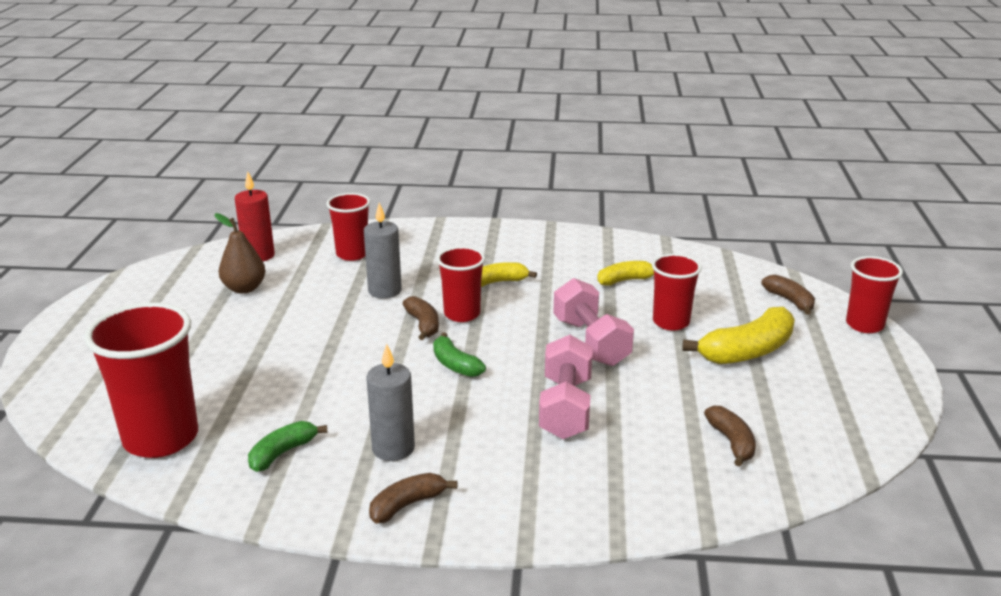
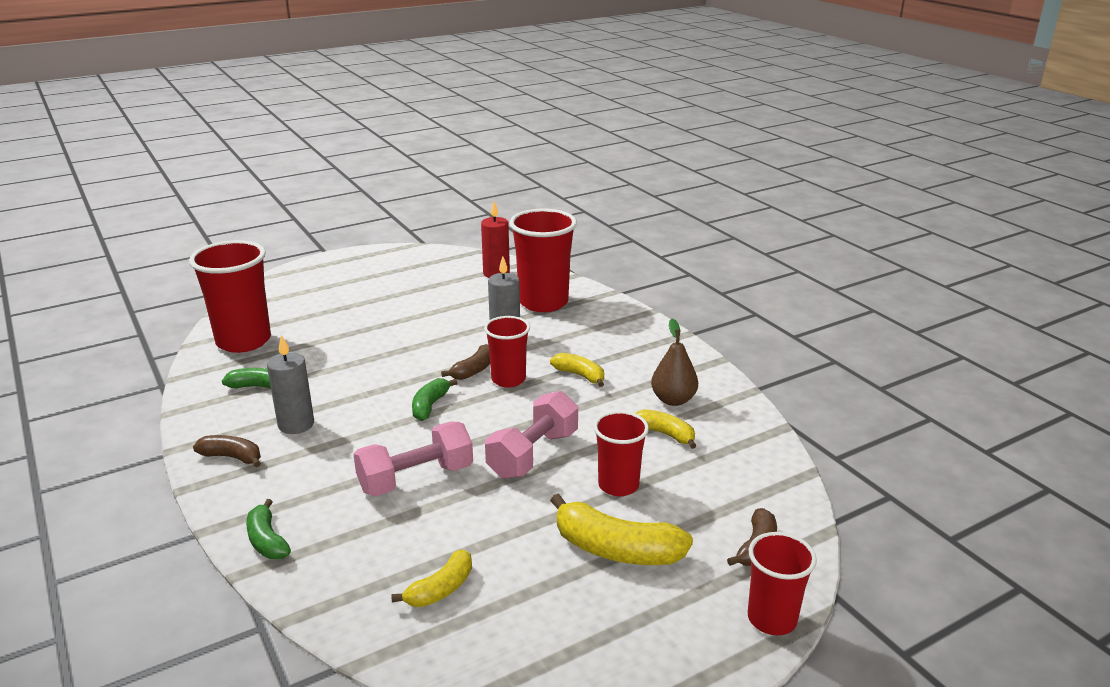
camera: 55 degrees right, 0 degrees up
(244, 288) = (446, 288): brown pear -> brown pear (673, 400)
(352, 254) = (543, 302): red cup -> red cup, size x1.67
(580, 517) = (267, 540): none -> green banana
(731, 442) = (441, 589): brown banana -> yellow banana

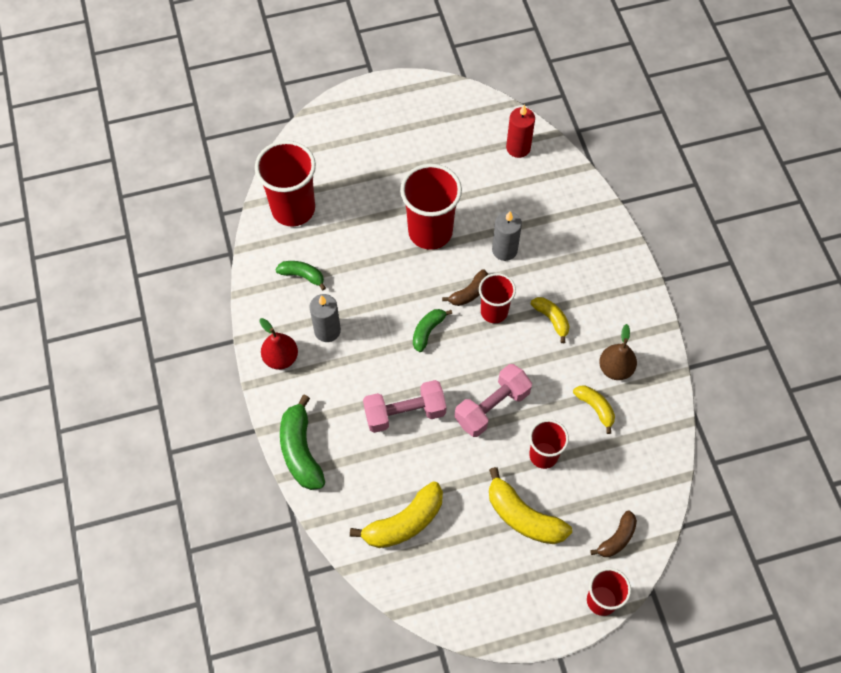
camera: 15 degrees right, 35 degrees up
(232, 457) = (281, 358): brown banana -> red pear
(267, 540) = (301, 451): green banana -> green banana, size x1.70
(441, 589) = (404, 522): yellow banana -> yellow banana, size x1.70
(543, 302) = (549, 206): red cup -> red cup (430, 232)

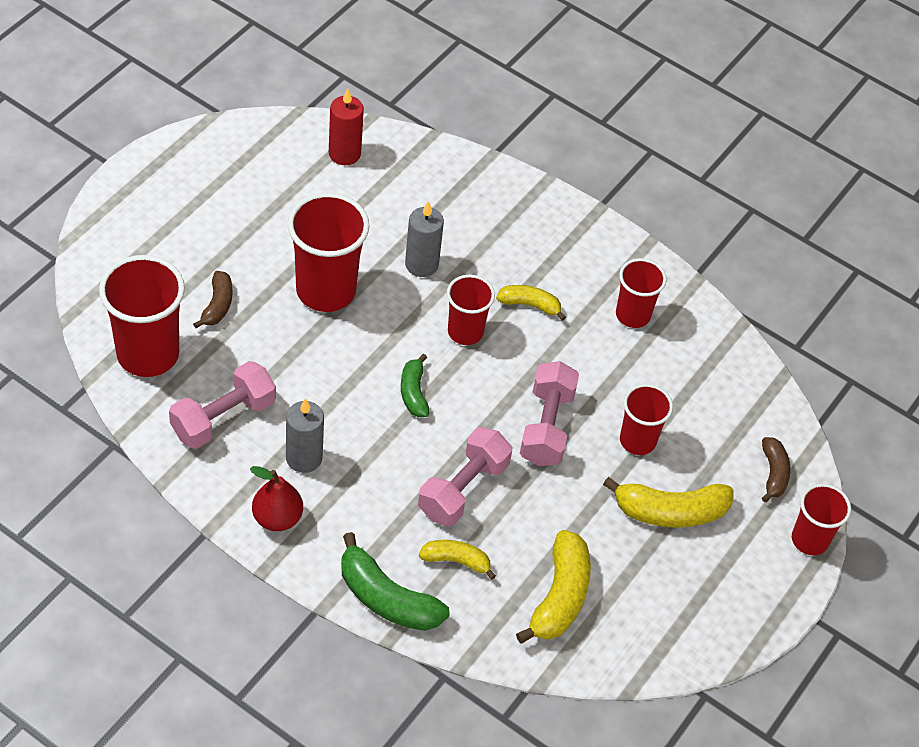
camera: 45 degrees left, 10 degrees down
(302, 276) = (223, 418): green banana -> pink dumbbell
(469, 293) = (423, 328): brown banana -> brown banana (217, 305)
(595, 408) = (647, 364): yellow banana -> yellow banana (456, 561)
(615, 368) = (633, 315): brown pear -> red cup

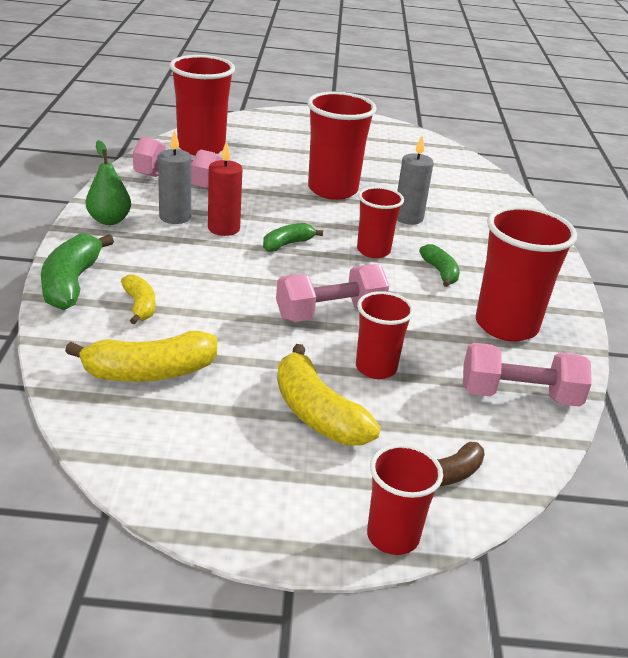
camera: 60 degrees right, 20 degrees down
(217, 305) = (269, 159): brown banana -> none
(277, 518) = (109, 220): red pear -> green pear
(344, 154) = (455, 169): red candle -> red candle (223, 228)
(463, 489) = (218, 290): pink dumbbell -> pink dumbbell (519, 395)
(530, 305) = (440, 272): yellow banana -> green banana
(633, 315) = (506, 326): red cup -> red cup, size x1.67

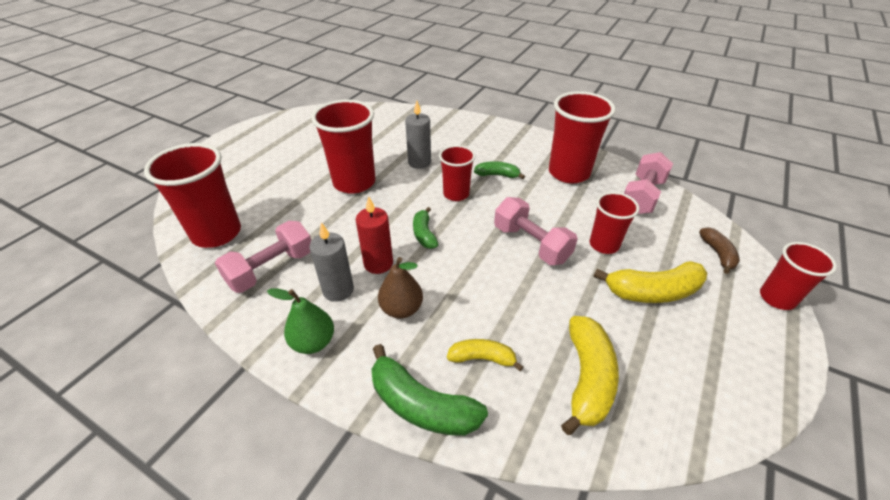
camera: 60 degrees left, 10 degrees up
(173, 252) = (401, 309): none -> brown pear
(330, 313) = (531, 244): pink dumbbell -> pink dumbbell turned 45 degrees counterclockwise

